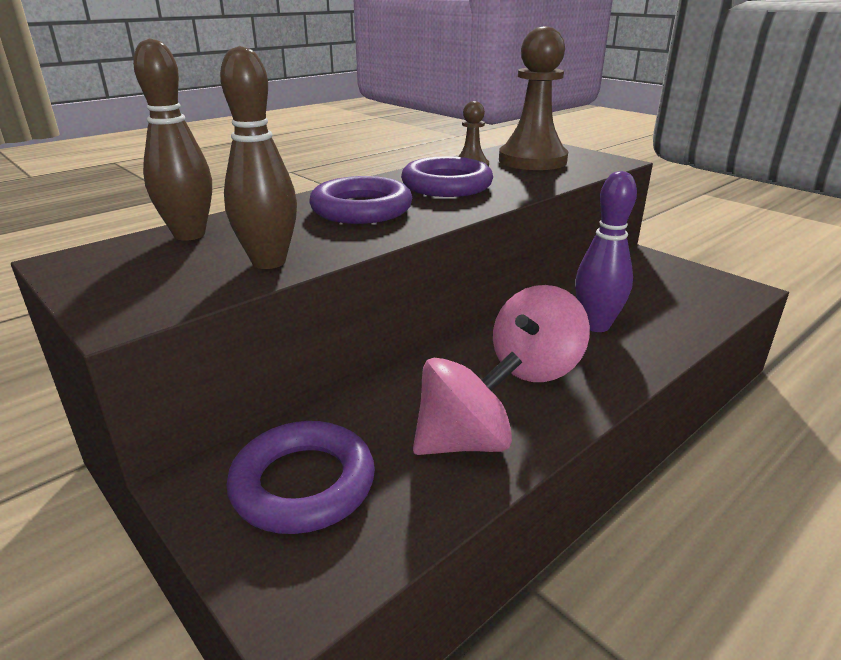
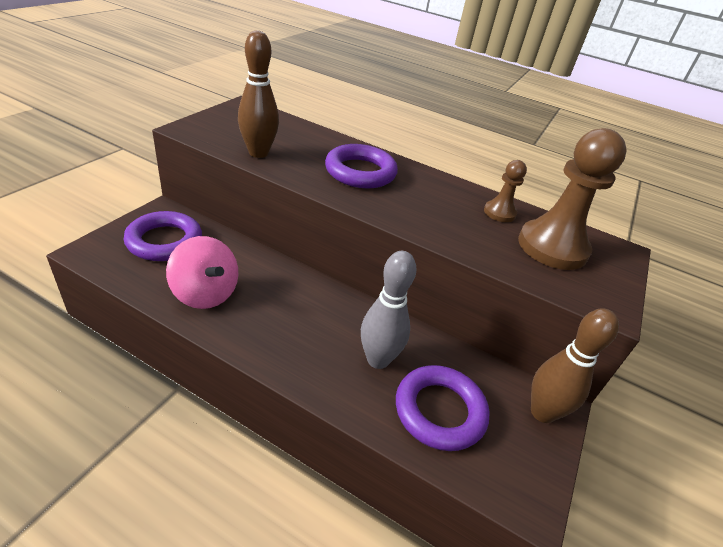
camera: 65 degrees right, 10 degrees up
(189, 235) = (288, 126): brown bowling pin -> brown bowling pin (542, 412)
(446, 185) = (438, 203): purple ring -> purple ring (439, 411)
(536, 366) = (300, 323): pink spinning top -> none
(596, 325) = (378, 359): purple bowling pin -> grey bowling pin

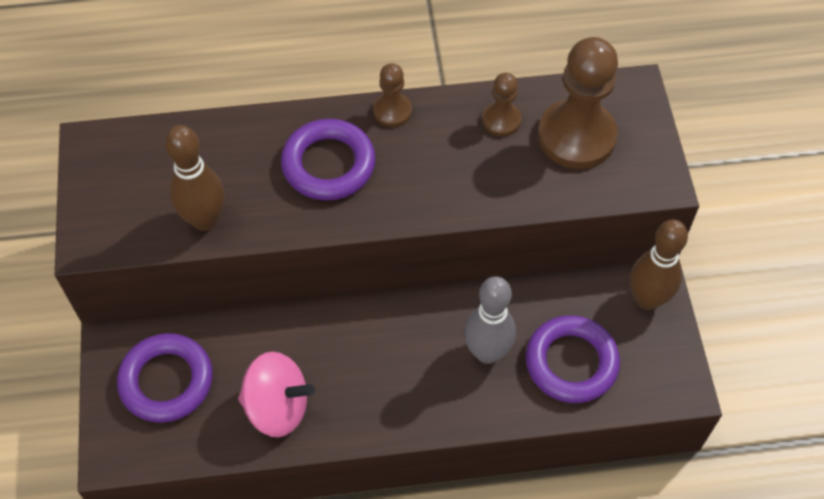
camera: 30 degrees left, 20 degrees up
(427, 174) = (392, 111): none -> brown pawn

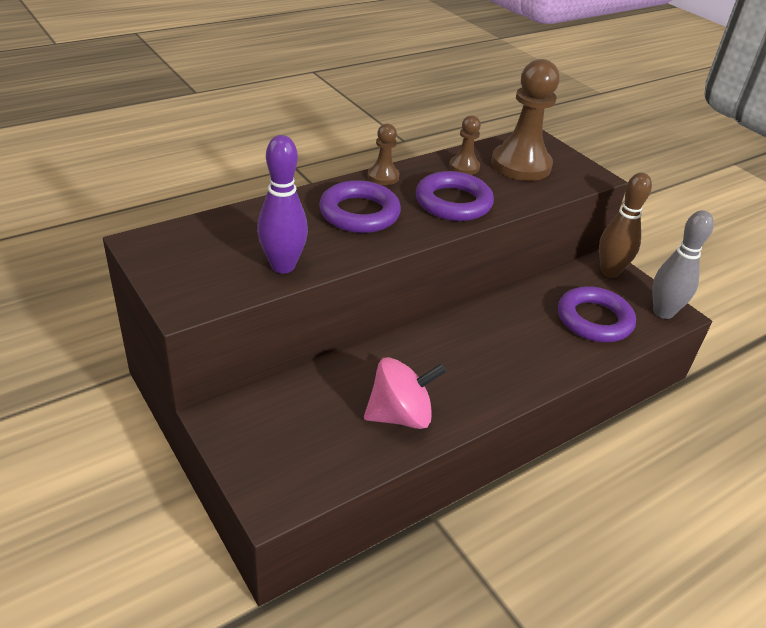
camera: 30 degrees left, 20 degrees down
(166, 381) = (288, 428): purple ring -> purple ring (453, 202)
(205, 220) = (283, 266): brown bowling pin -> purple bowling pin
(487, 352) = (533, 331): grey bowling pin -> grey bowling pin (663, 312)

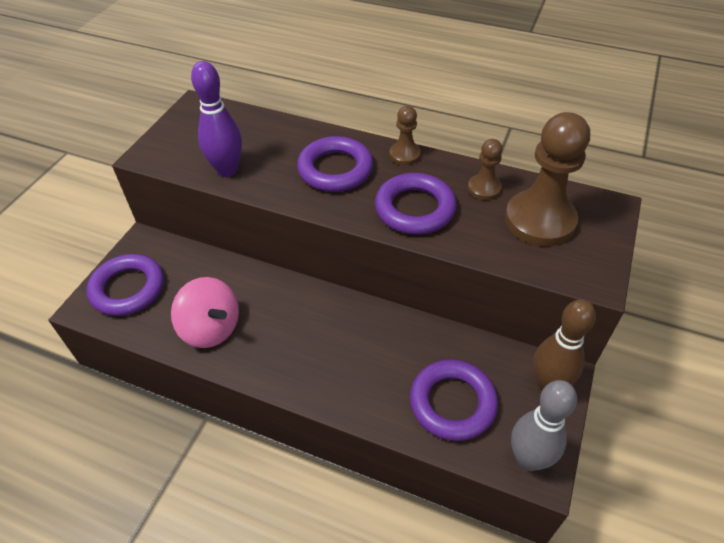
camera: 60 degrees right, 10 degrees up
(281, 456) = (128, 289): none -> purple ring

